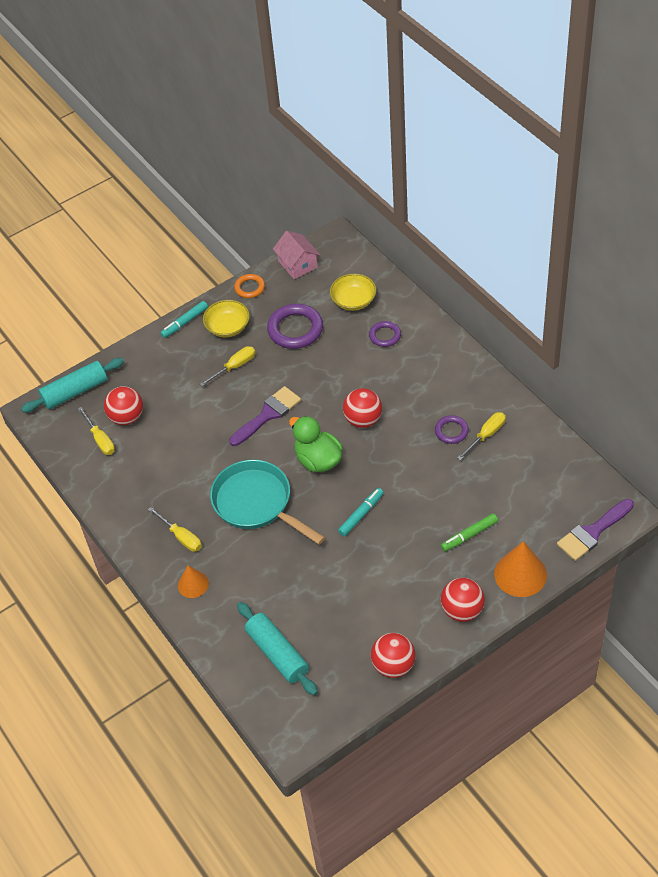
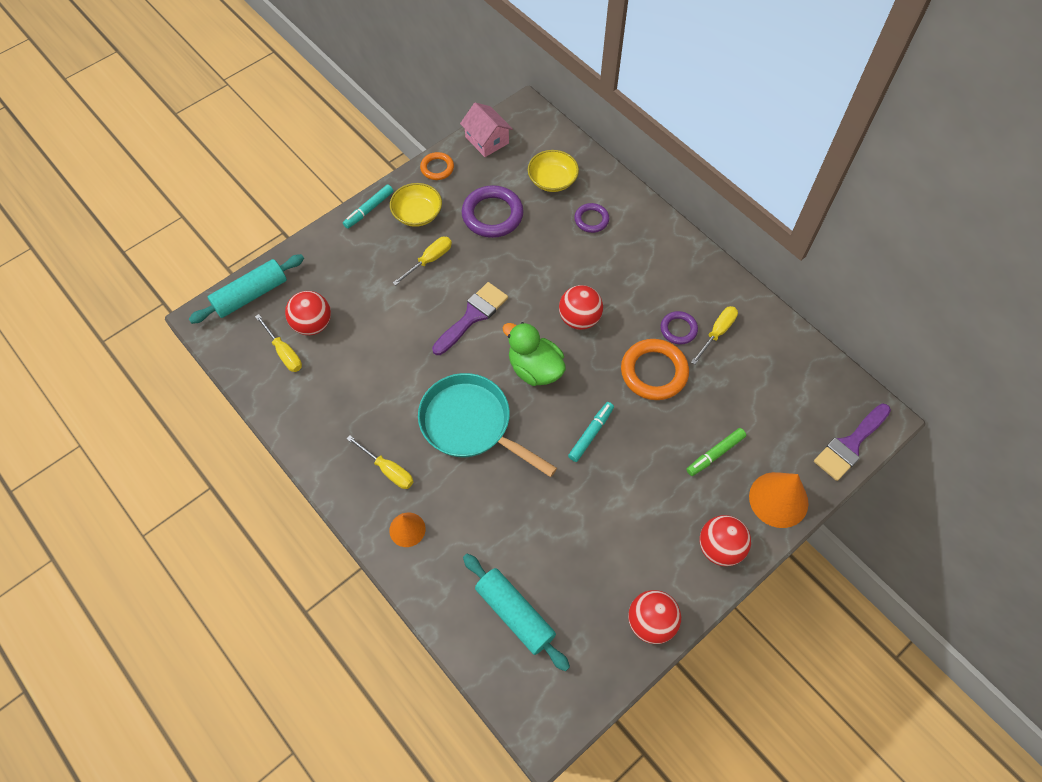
camera: 10 degrees left, 10 degrees up
(424, 466) = (654, 372): none -> orange ring

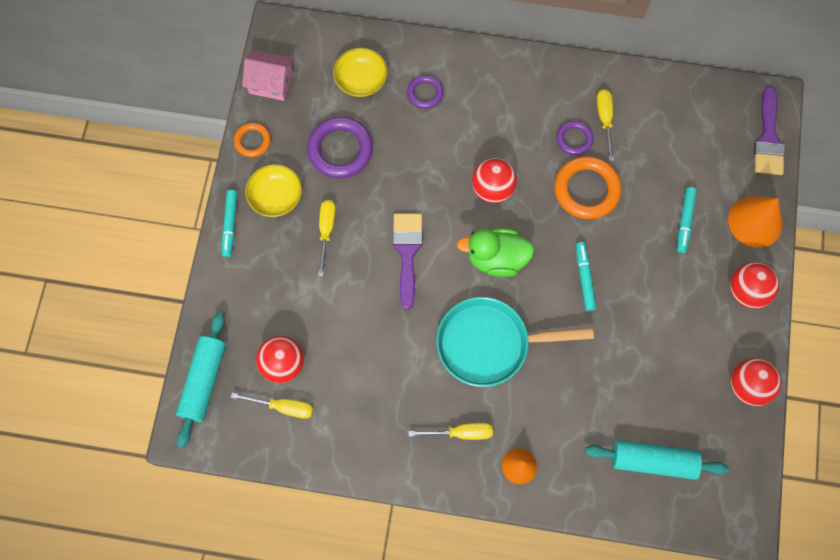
camera: 40 degrees left, 10 degrees up
(715, 454) = (684, 221): green marker -> turquoise marker

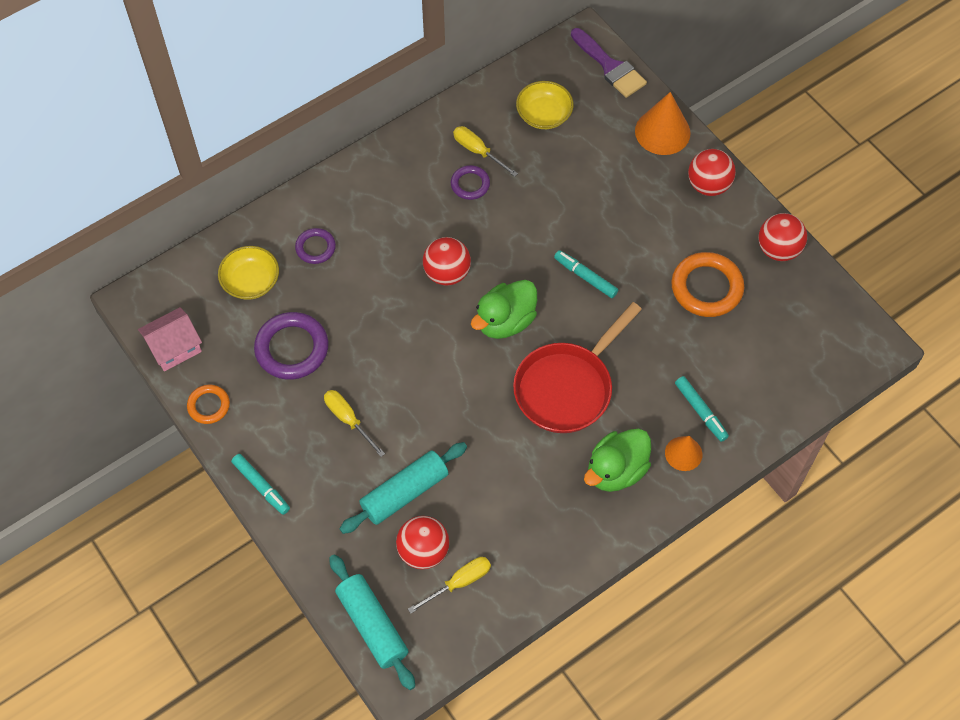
camera: 45 degrees left, 10 degrees down
(276, 197) = (277, 431): yellow bowl -> yellow bowl (544, 115)
(407, 252) = (431, 378): purple brush -> none
(461, 433) = (616, 470): yellow screwdriver -> green duck
(490, 344) = (567, 387): turquoise pan -> red pan
(586, 190) = (519, 213): orange ring -> orange ring (706, 287)
(653, 461) = (771, 360): turquoise rolling pin -> turquoise rolling pin (404, 493)
(684, 221) = (614, 174): turquoise marker -> turquoise marker (700, 411)

